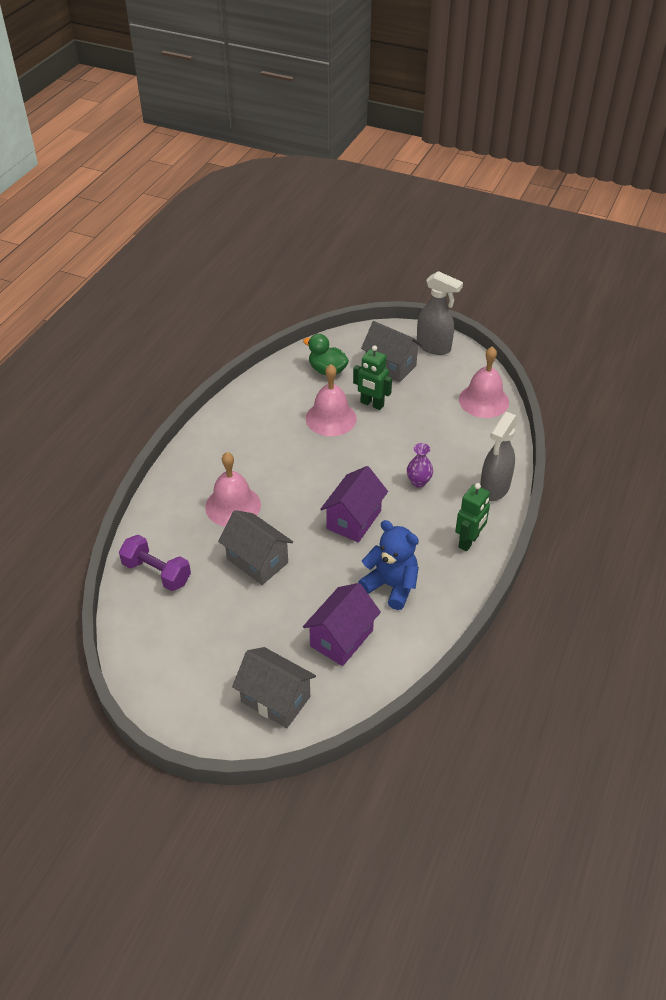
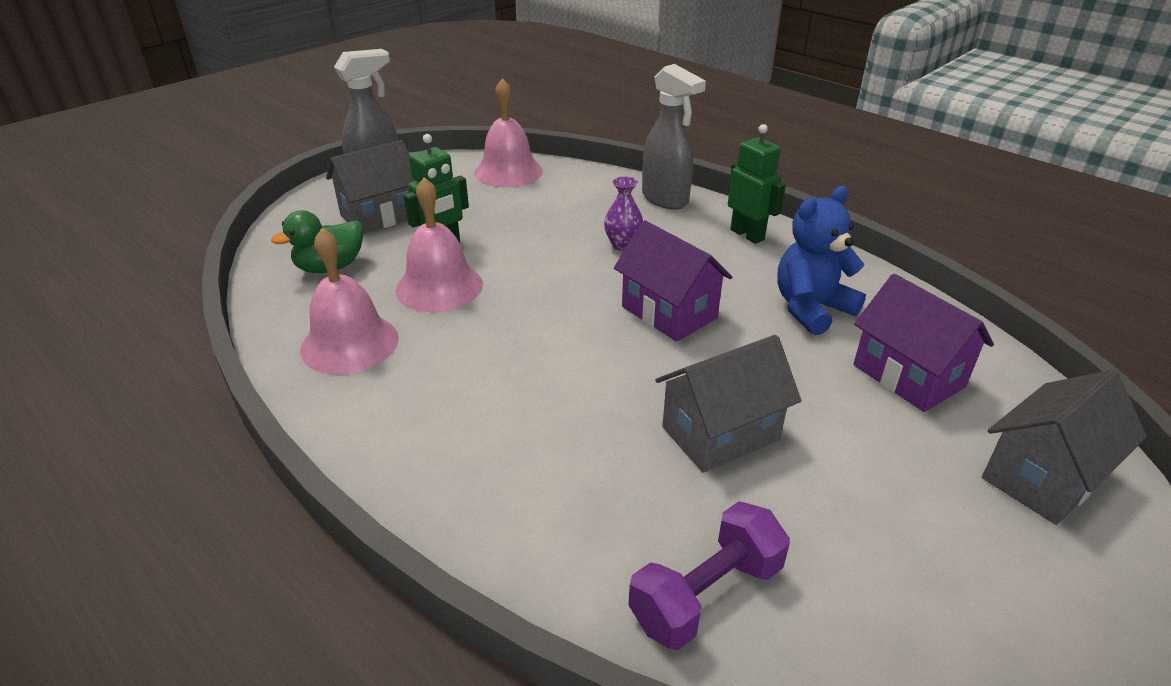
camera: 70 degrees left, 10 degrees down
(233, 506) = (570, 436): pink bell -> pink bell (349, 343)

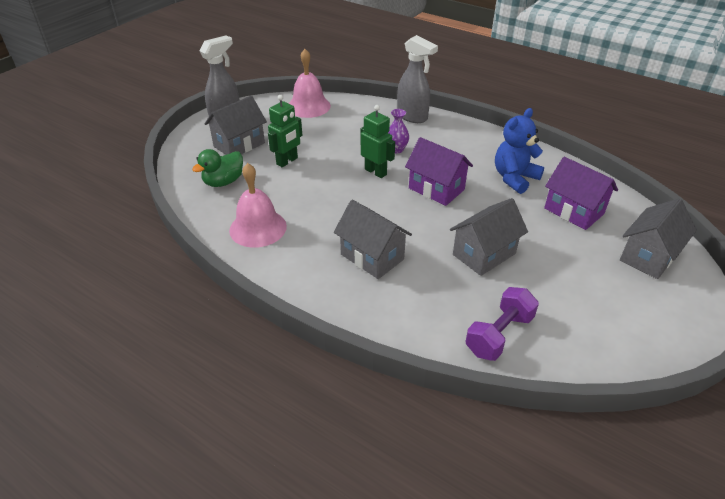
camera: 10 degrees left, 5 degrees up
(439, 287) = (296, 187): pink bell -> none
(518, 414) = (372, 257): none -> grey house
(747, 235) = (467, 136): green robot -> green robot (375, 172)

